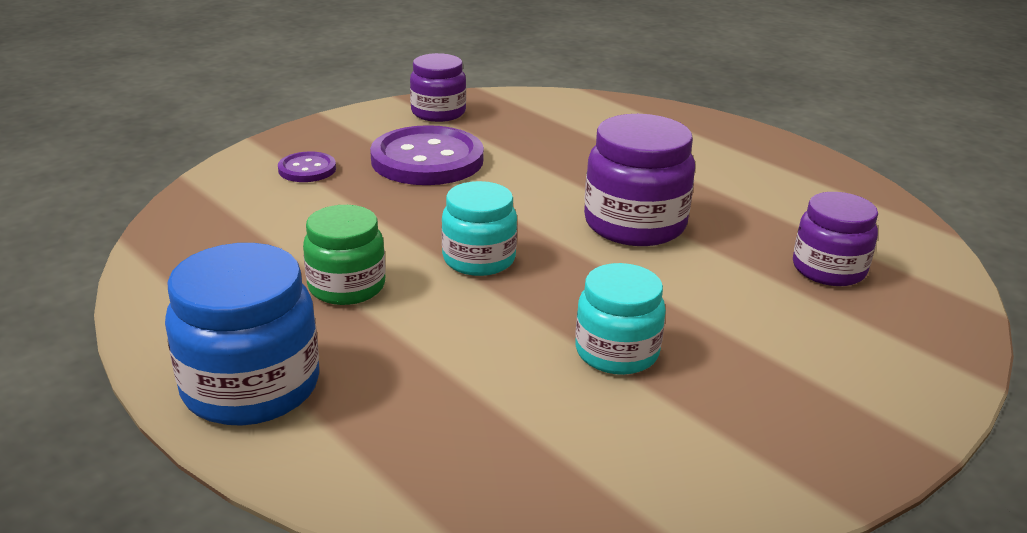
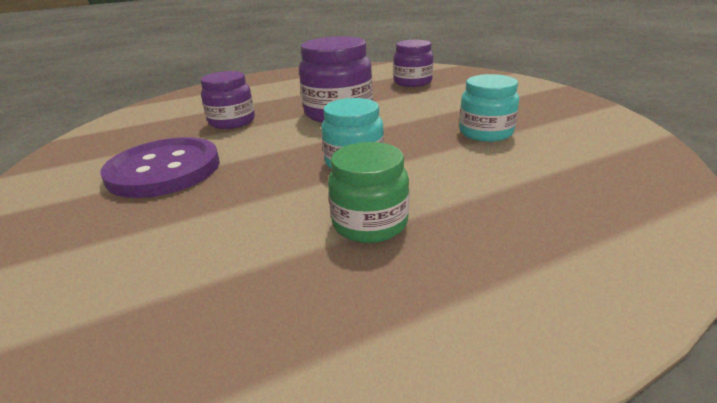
camera: 70 degrees left, 0 degrees up
(251, 386) = (542, 289): blue jar -> none
(307, 169) = (98, 237): purple button -> none
(438, 113) = (76, 159): purple jar -> purple jar (232, 122)

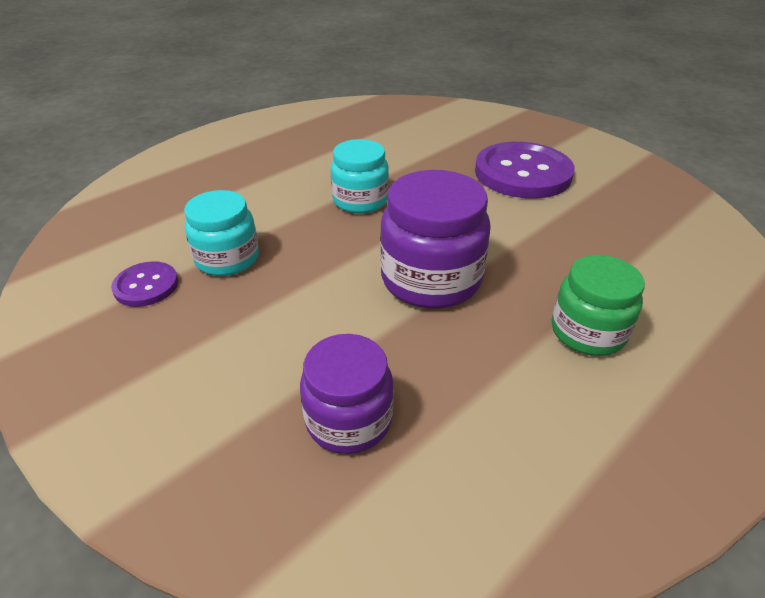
camera: 160 degrees right, 10 degrees up
(232, 122) = (557, 243): purple jar -> none
(370, 223) = (324, 157): green jar -> green jar (587, 332)
(545, 124) = (146, 286): none -> purple button

